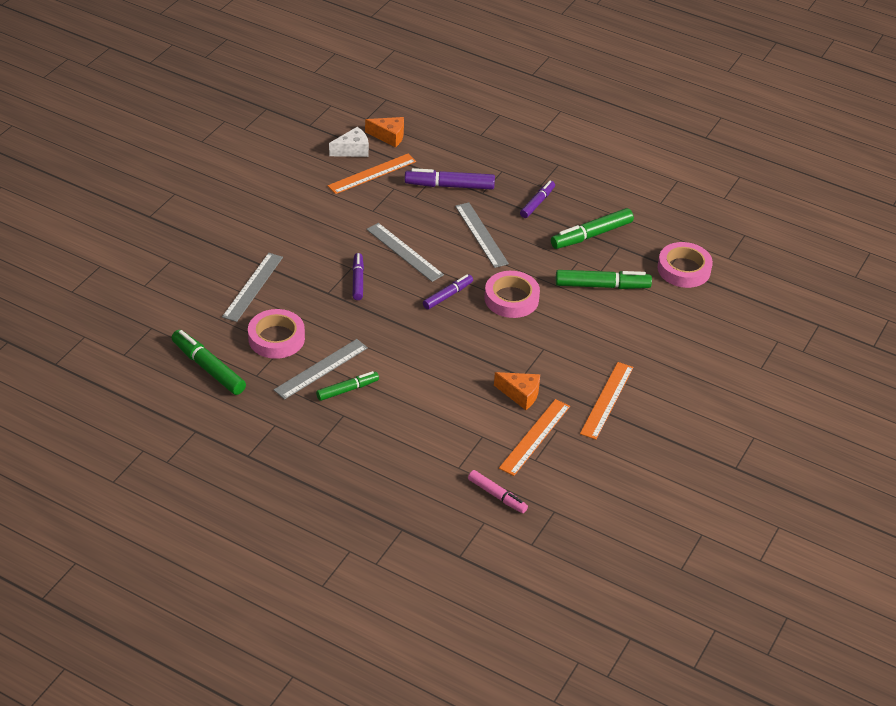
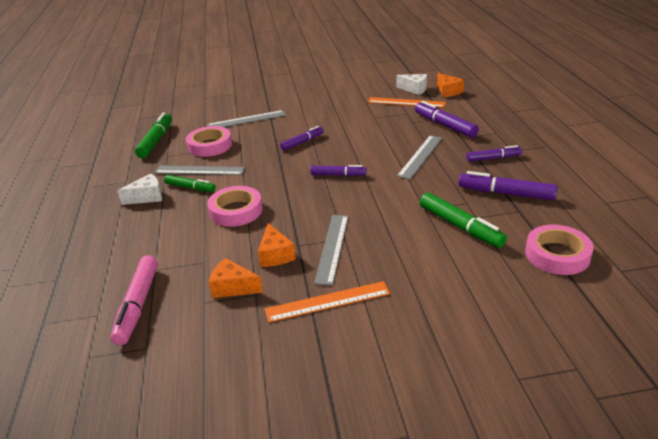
camera: 55 degrees right, 10 degrees down
(328, 423) = (147, 197): none -> white cheese
(404, 252) = (355, 142): grey ruler -> grey ruler (332, 248)
(497, 495) = (138, 305): pink marker -> pink marker, size x1.56
(511, 299) = (376, 198): pink tape -> pink tape (236, 211)
(535, 437) = (233, 287): orange ruler -> orange cheese
(591, 235) = (506, 193): green marker -> purple marker

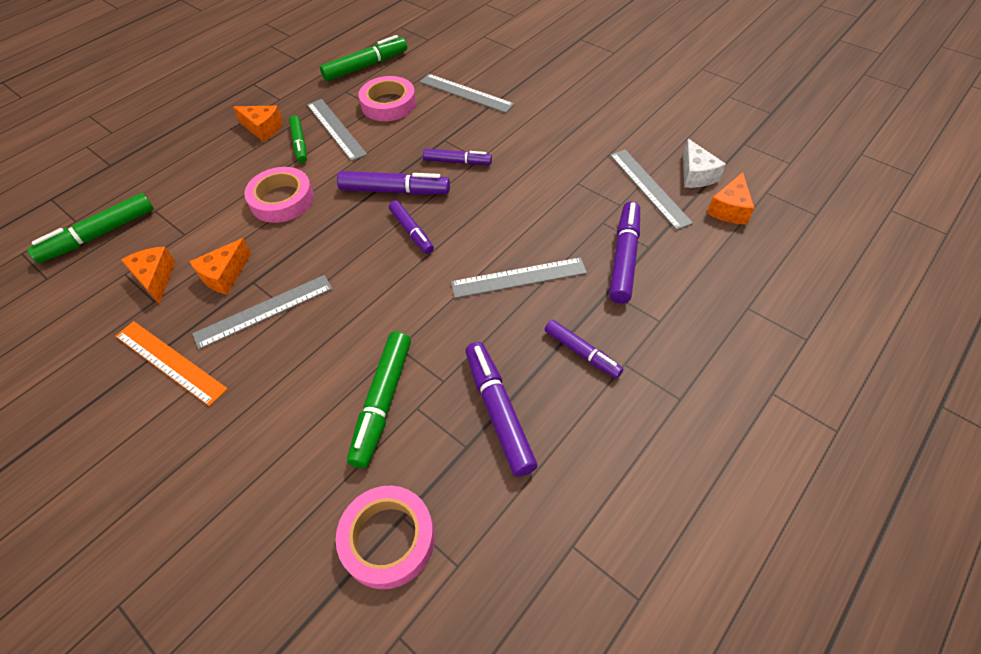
camera: 50 degrees right, 20 degrees up
(138, 305) = (99, 235): pink marker -> green marker
(147, 197) = (263, 129): white cheese -> orange cheese
(294, 169) = (395, 191): none -> purple marker
(406, 102) = (649, 188): orange ruler -> grey ruler

